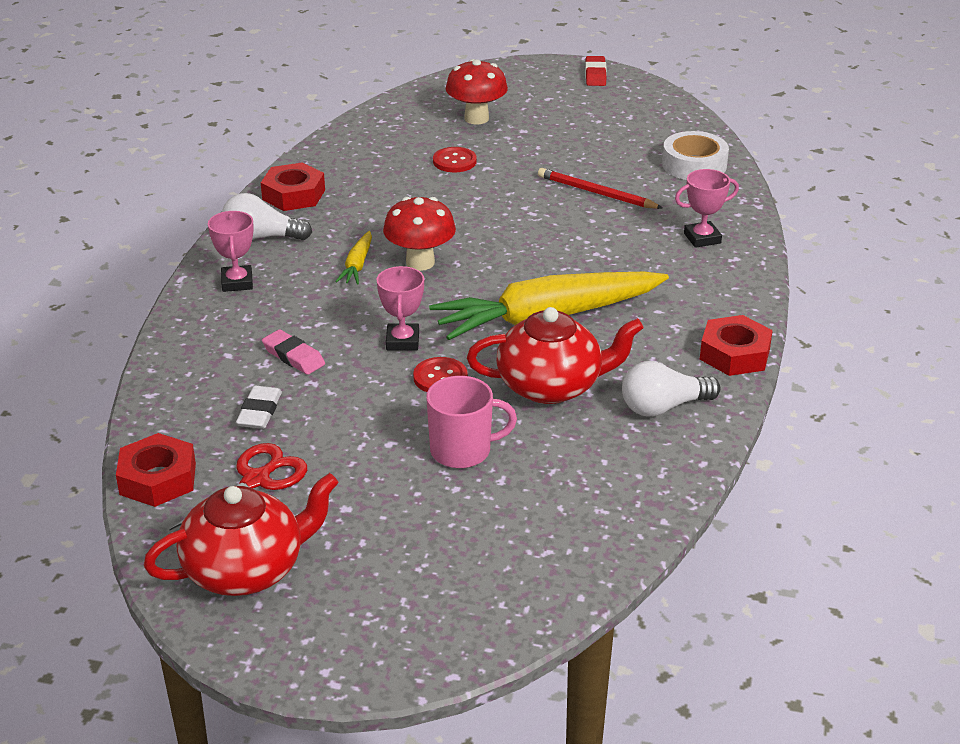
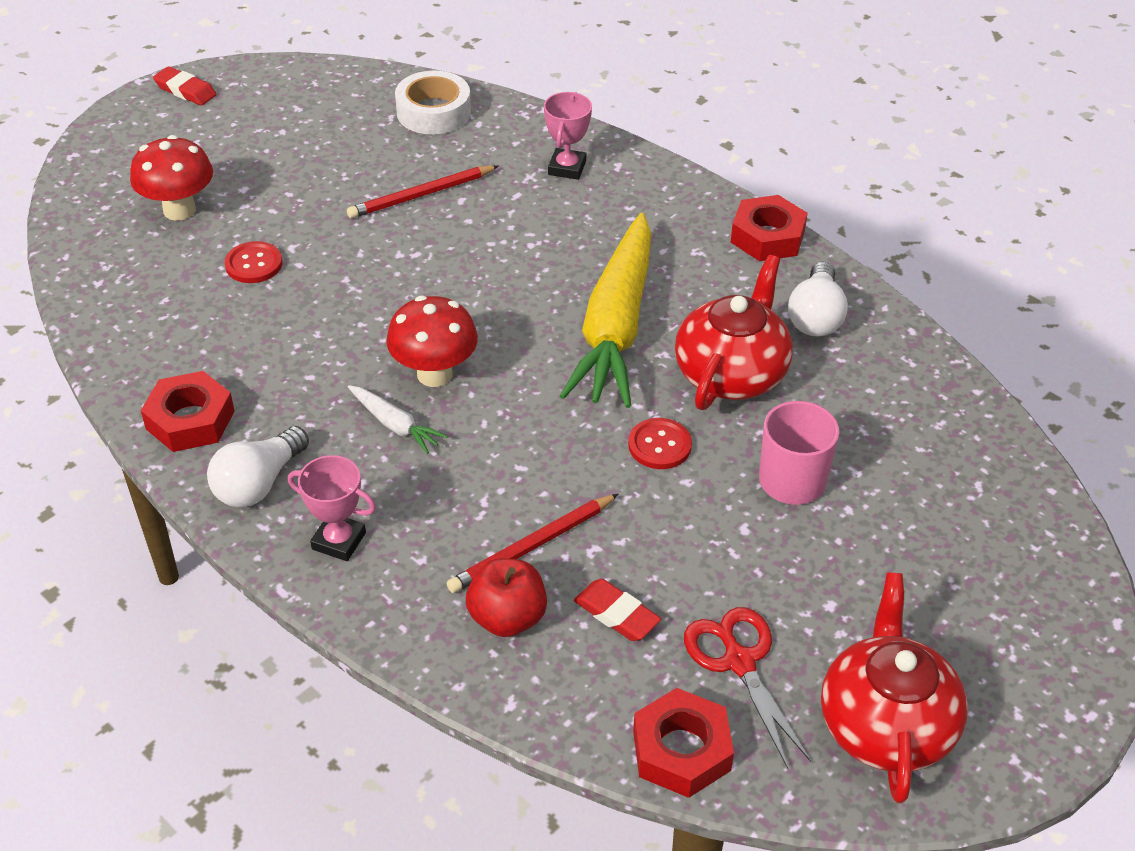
camera: 60 degrees left, 10 degrees up
(222, 368) = (507, 618): none -> red apple
(259, 412) = (617, 614): white eraser -> red eraser
(293, 356) = (532, 546): pink eraser -> red pencil
(357, 265) = (395, 425): yellow carrot -> white carrot
(402, 341) = (572, 447): pink trophy -> none

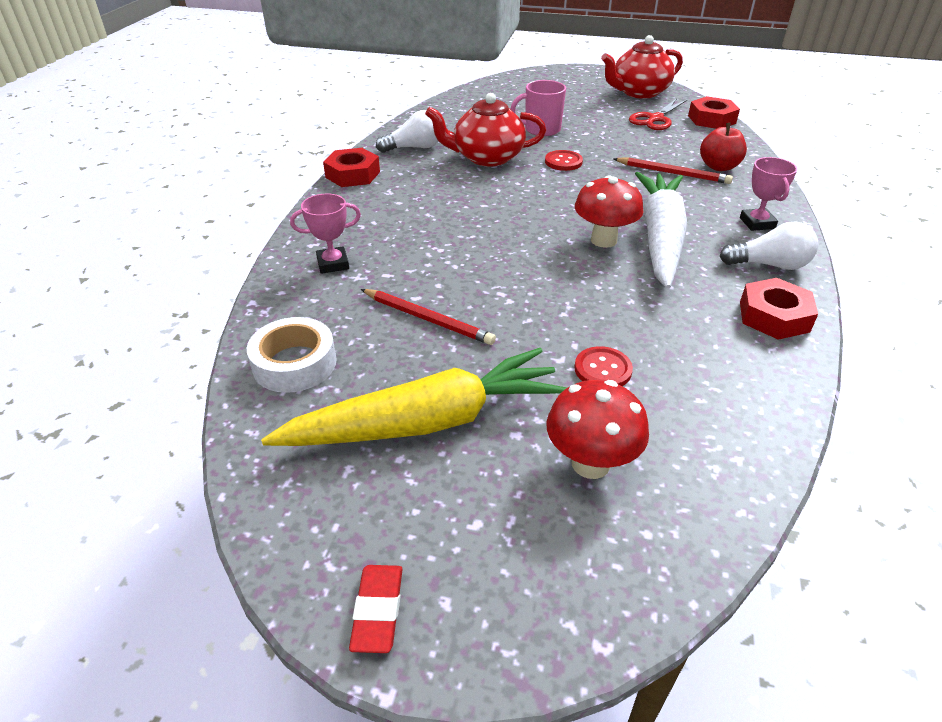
camera: 120 degrees left, 5 degrees down
(395, 425) = (660, 238): white carrot -> white carrot, size x2.40
(615, 327) = (488, 197): yellow carrot -> yellow carrot (427, 422)
(617, 614) = (675, 145): red eraser -> none

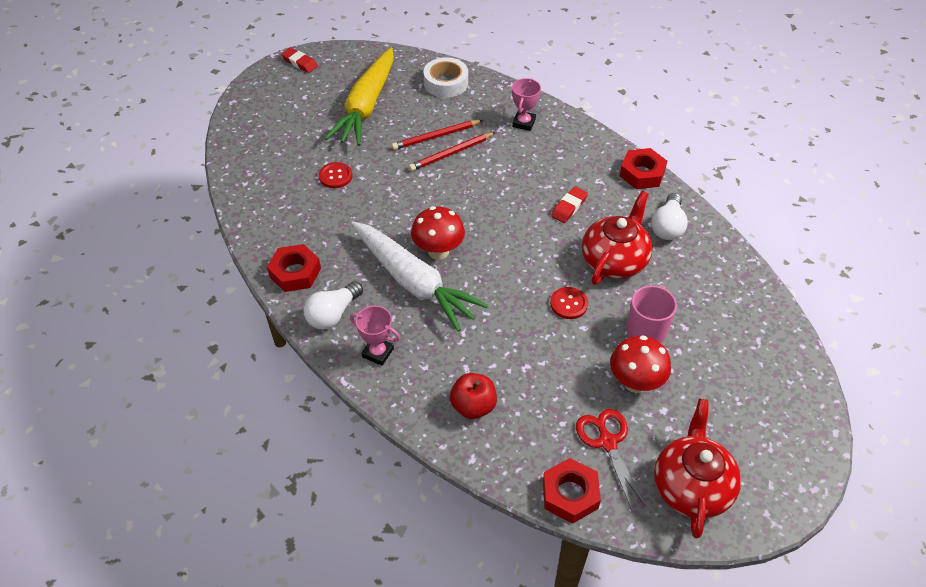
camera: 125 degrees right, 10 degrees up
(446, 195) = (569, 207): none -> red eraser
(590, 463) = (293, 139): red mushroom -> red mushroom (635, 383)
(673, 173) = (490, 363): red pencil -> red pencil (451, 153)

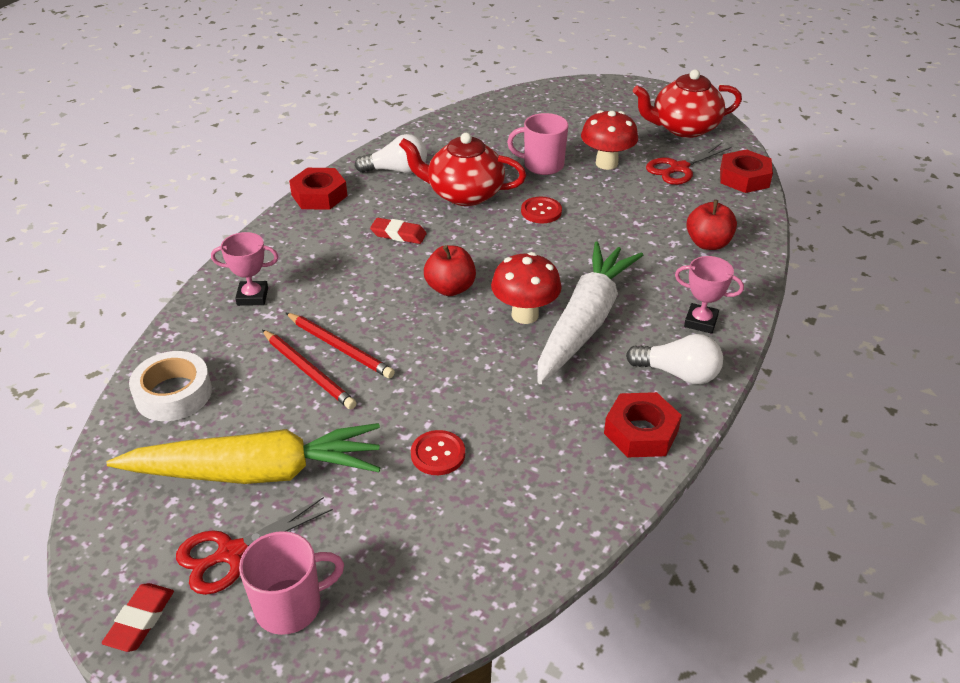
camera: 110 degrees left, 10 degrees down
(275, 106) = (290, 606): none -> pink mug
(318, 92) = (231, 553): none -> red scissors
(378, 353) = (700, 322): pink trophy -> pink trophy turned 75 degrees counterclockwise
(488, 219) = (450, 288): none -> red apple

